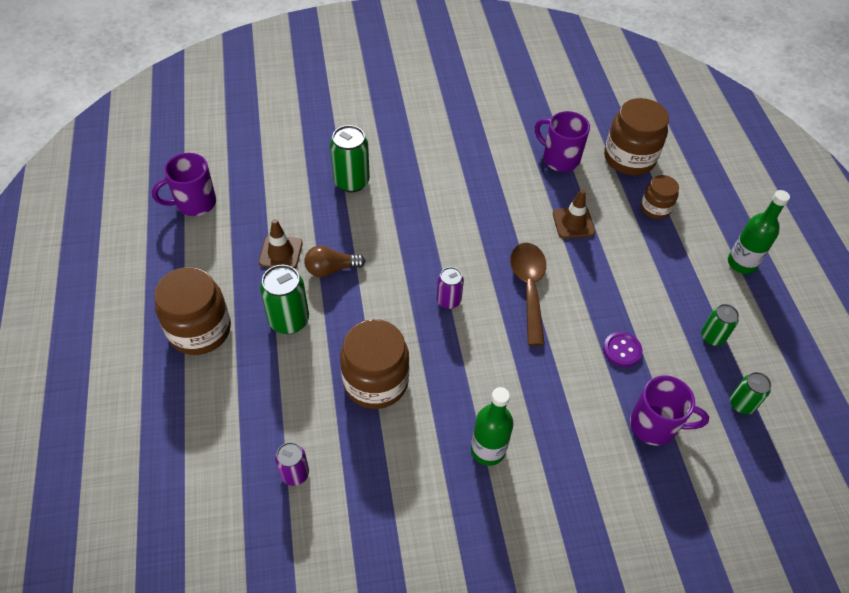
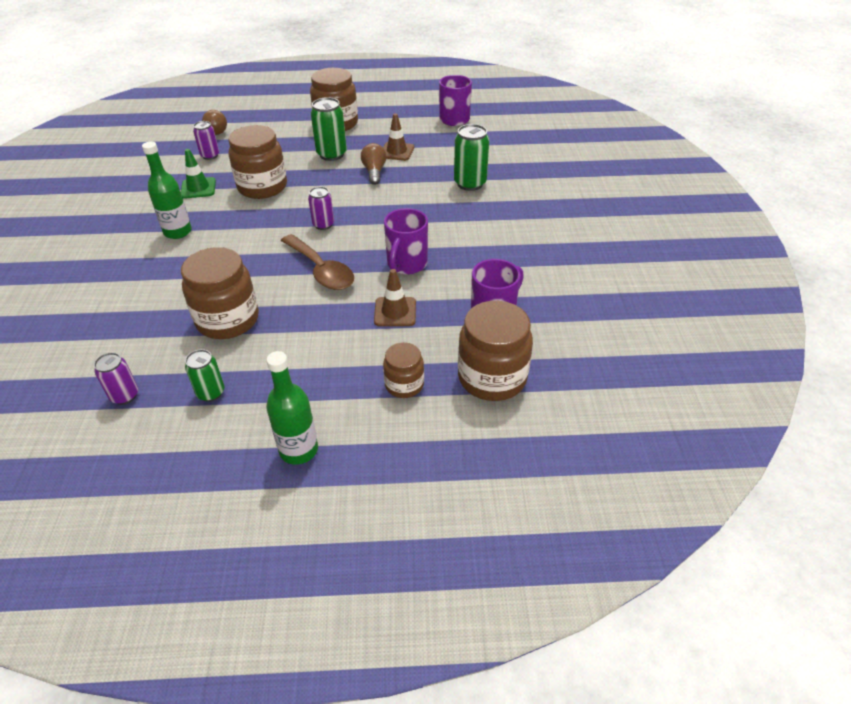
camera: 100 degrees right, 10 degrees down
(211, 489) = (217, 130): none -> brown light bulb
(385, 460) = (198, 188): none -> green traffic cone
(529, 288) = (321, 271): brown spoon -> brown spoon turned 45 degrees clockwise
(622, 350) = (228, 320): purple button -> brown jar
(655, 425) = (141, 327): purple mug -> purple mug (406, 264)
(741, 404) = (125, 396): green can -> purple can

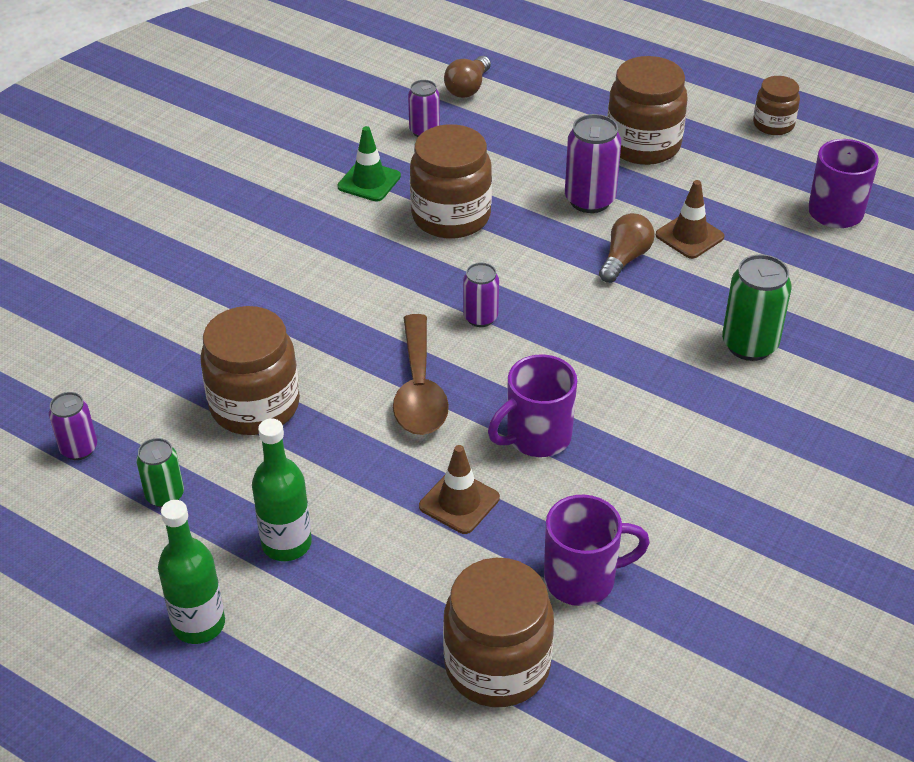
camera: 35 degrees right, 0 degrees up
(178, 232) = (294, 242): green bottle -> green bottle (286, 543)
(331, 154) = (590, 200): green can -> purple can
(404, 385) = (382, 611): brown jar -> brown jar (773, 124)

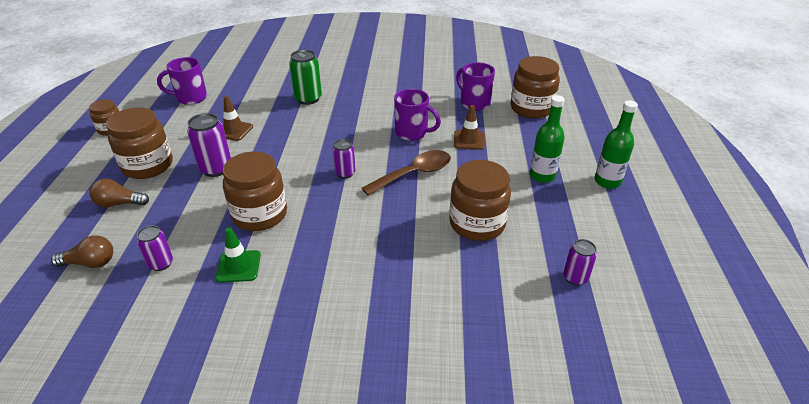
camera: 120 degrees left, 5 degrees down
(165, 495) = (563, 226): green can -> none
(624, 259) = (265, 144): brown light bulb -> brown light bulb (119, 203)

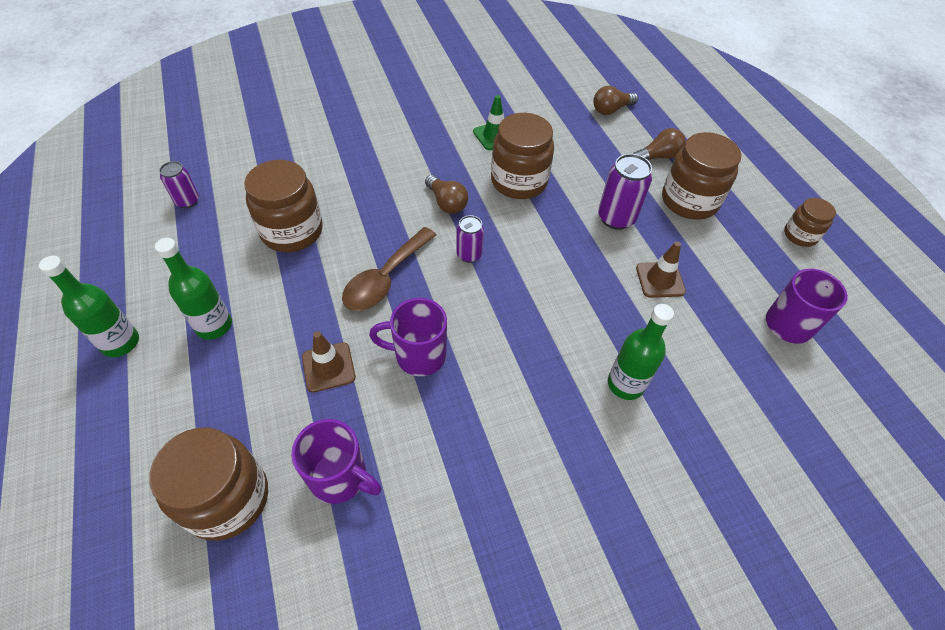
camera: 155 degrees right, 15 degrees up
(161, 263) = (558, 122): purple can -> none
(308, 99) = (625, 384): green can -> green bottle
(335, 213) = (446, 203): none -> brown light bulb

